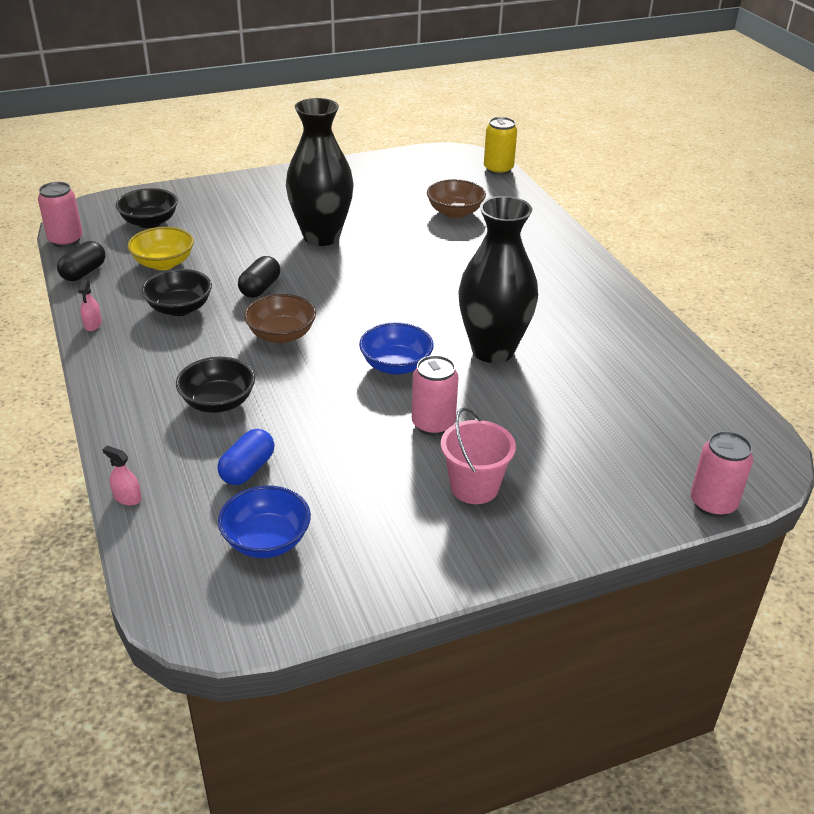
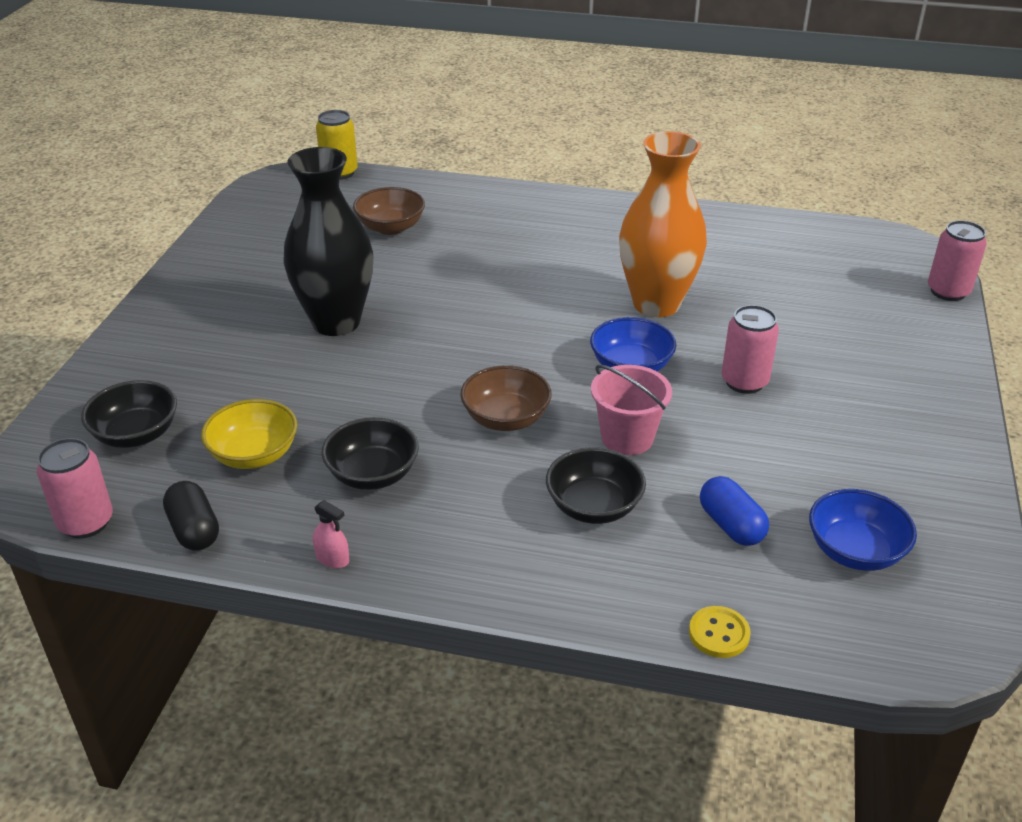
camera: 55 degrees left, 0 degrees up
(127, 497) = (719, 633): pink spray bottle -> yellow button
(260, 288) = (395, 401): black capsule -> none
(474, 487) = (853, 395): pink bucket -> pink bucket (627, 438)
(493, 350) = (656, 304): black vase -> orange vase

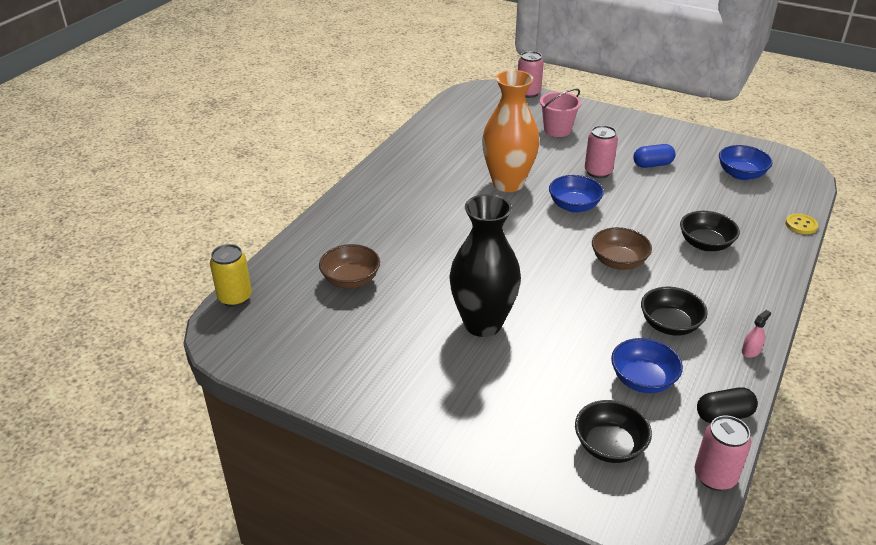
camera: 75 degrees left, 0 degrees up
(254, 454) = (643, 380): yellow bowl -> blue bowl
(627, 438) = (644, 221): pink bucket -> pink bucket (557, 130)
(731, 525) = (722, 204): blue capsule -> blue capsule (652, 164)

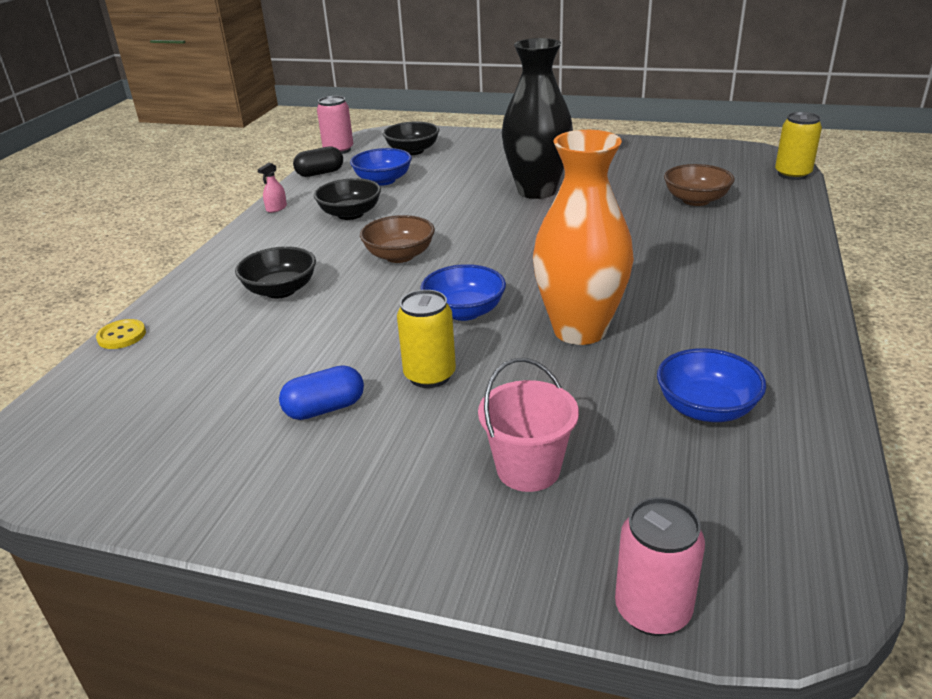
camera: 170 degrees right, 5 degrees down
(598, 172) = (430, 375): pink can -> yellow can
(741, 174) = (159, 414): blue bowl -> blue bowl (706, 408)

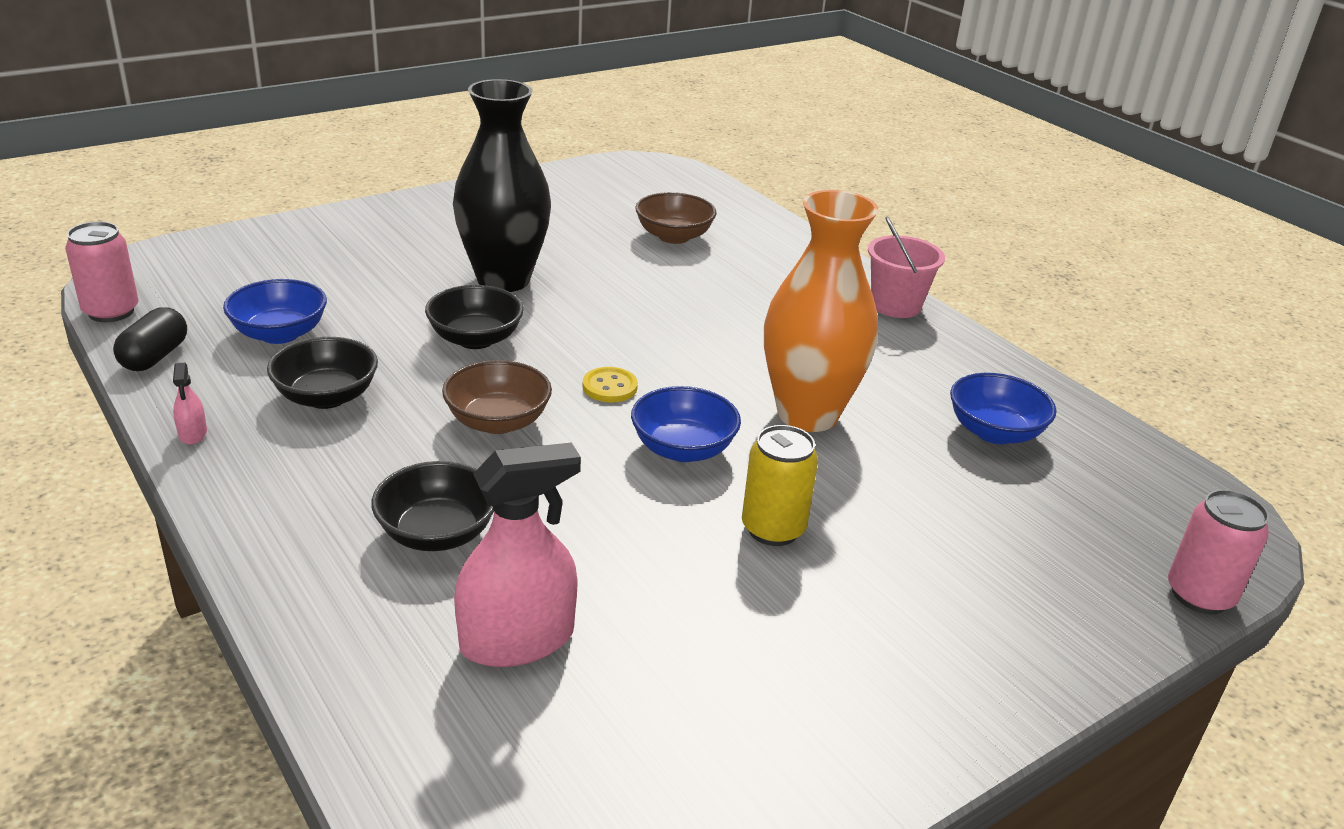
camera: 55 degrees left, 0 degrees up
(122, 336) = (338, 711): yellow button -> yellow button (609, 387)
(222, 350) = (517, 640): none -> pink spray bottle
(325, 408) = (748, 621): blue capsule -> none
(412, 151) = (238, 277): black bowl -> black bowl (475, 339)
(528, 469) = (983, 556): pink bucket -> pink bucket (895, 305)
(792, 174) = (706, 180): yellow can -> none

